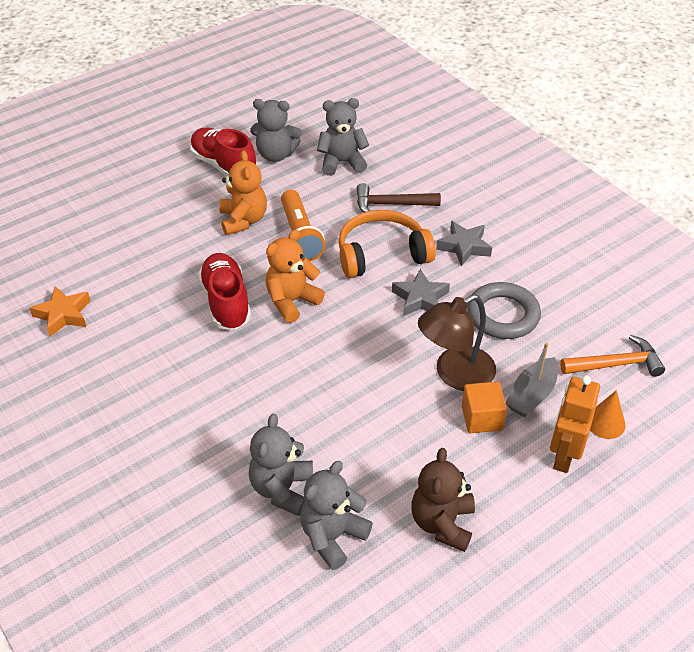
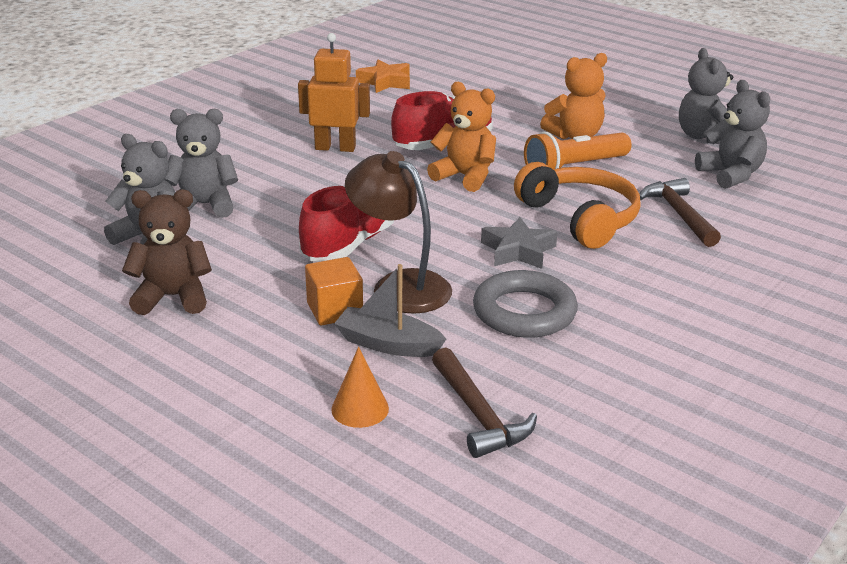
camera: 75 degrees right, 15 degrees down
(224, 165) = (656, 114): red shoe -> red shoe (348, 244)
(464, 247) = (638, 272): grey star -> none
(563, 455) = (292, 375): orange robot -> orange robot (335, 148)
(616, 364) = (479, 415): orange hammer -> brown hammer

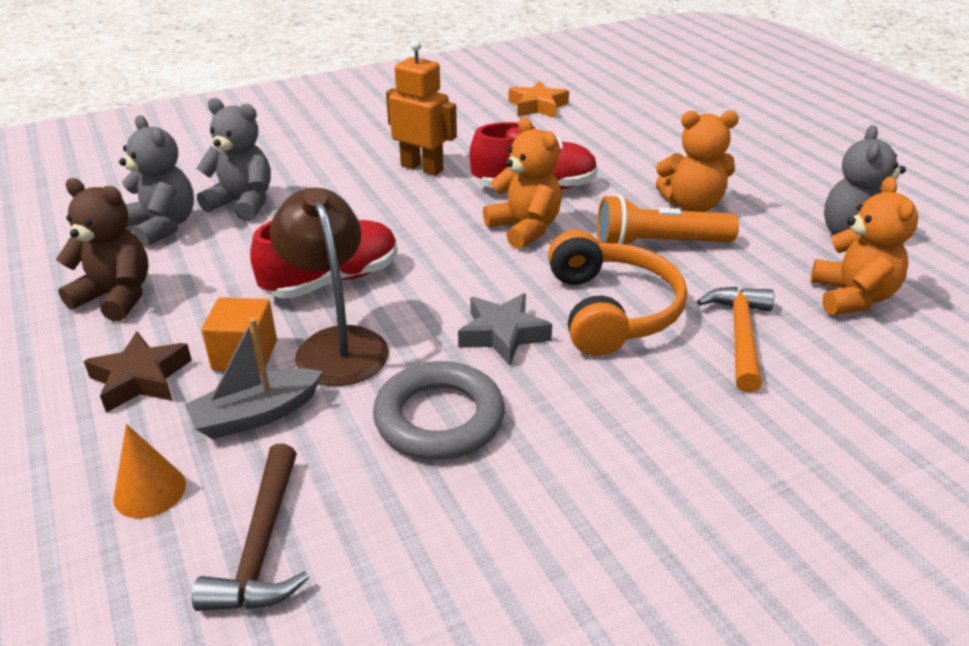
camera: 25 degrees right, 5 degrees up
(266, 346) = (140, 379): none -> brown star
(388, 344) = (256, 415): grey boat -> grey boat turned 75 degrees counterclockwise
(679, 214) = (740, 335): brown hammer -> orange hammer
(730, 175) = (852, 297): grey teddy bear -> orange teddy bear

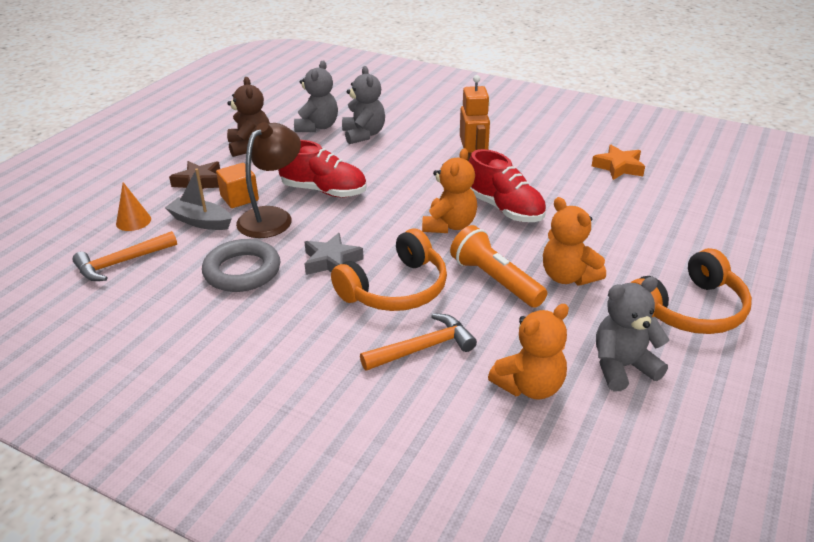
camera: 55 degrees right, 0 degrees up
(262, 546) = (121, 263): brown hammer -> orange hammer
(796, 174) = (690, 310): none -> orange headphones

